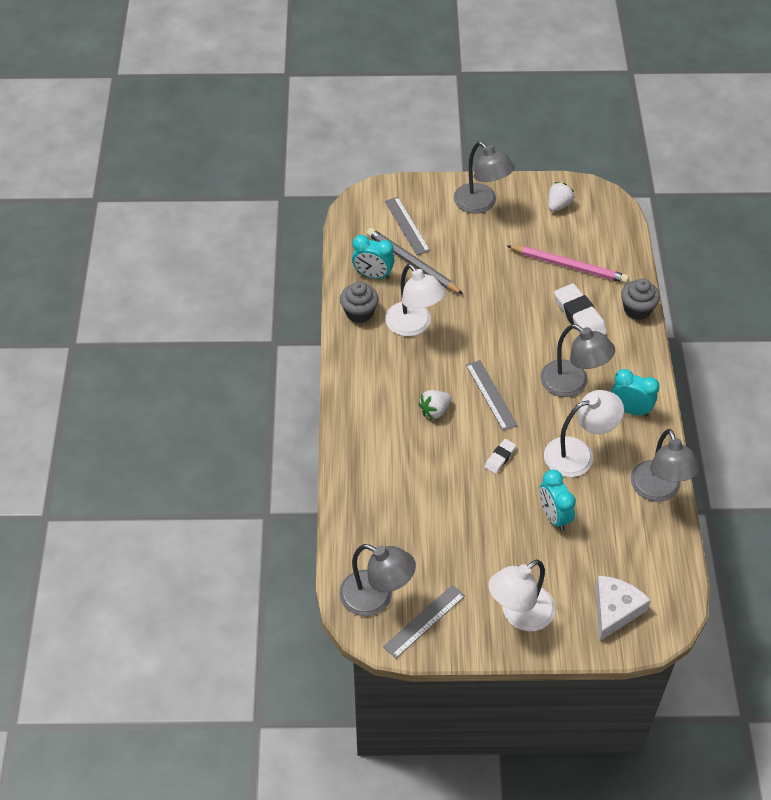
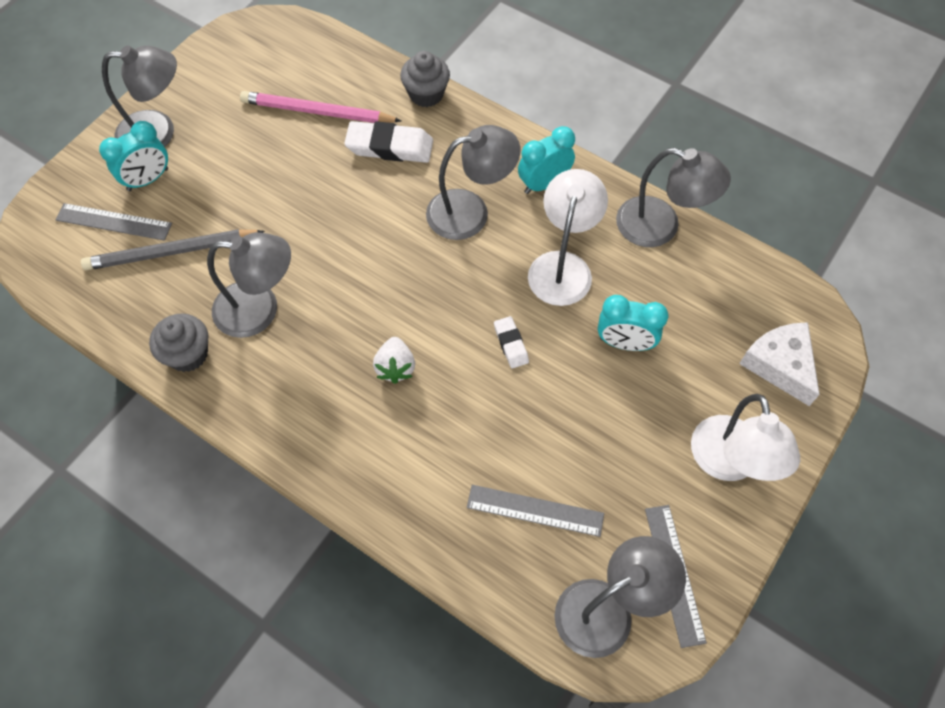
camera: 55 degrees left, 10 degrees up
(373, 275) = (148, 303): turquoise clock -> turquoise clock (148, 179)
(413, 326) = (260, 310): white lamp -> grey lamp
(491, 395) = (421, 296): grey ruler -> grey ruler (535, 510)
(558, 205) = (231, 68): white strawberry -> none
(569, 266) = (317, 112): pink pencil -> pink pencil turned 135 degrees counterclockwise

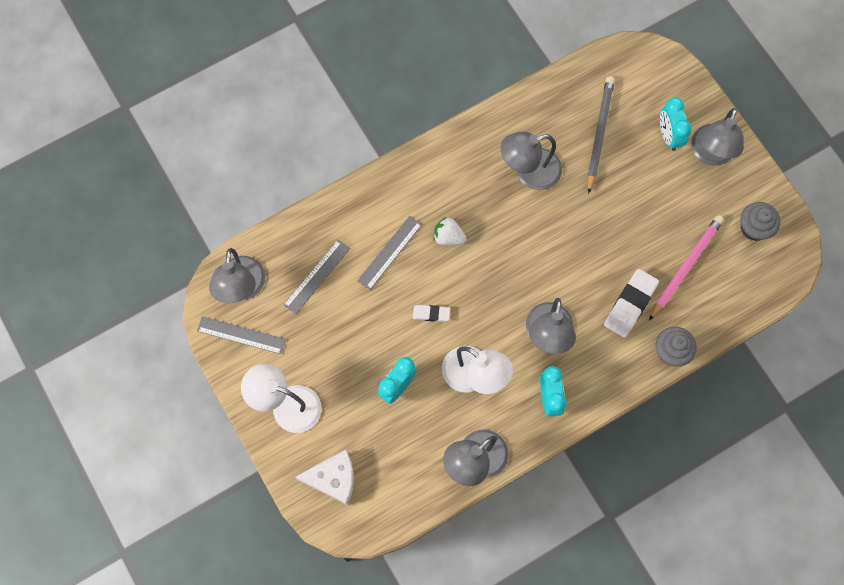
camera: 115 degrees right, 10 degrees up
(113, 222) = (640, 106): grey ruler -> grey ruler (389, 252)
(188, 354) = (515, 121): grey cupcake -> grey cupcake (754, 228)
(260, 310) = (529, 172): grey lamp -> grey lamp turned 45 degrees clockwise

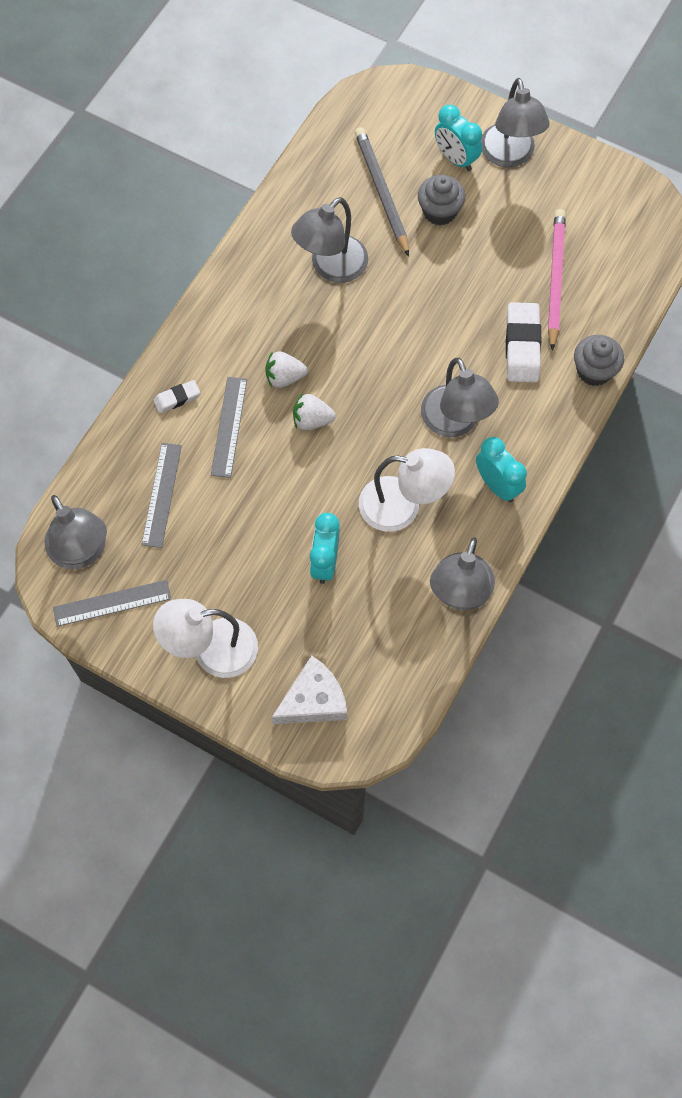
camera: 30 degrees left, 5 degrees down
(431, 314) = (315, 467): white eraser -> white eraser (177, 398)
(449, 279) = (312, 420): none -> white strawberry
(754, 228) = (600, 206): grey cupcake -> grey cupcake (439, 211)

